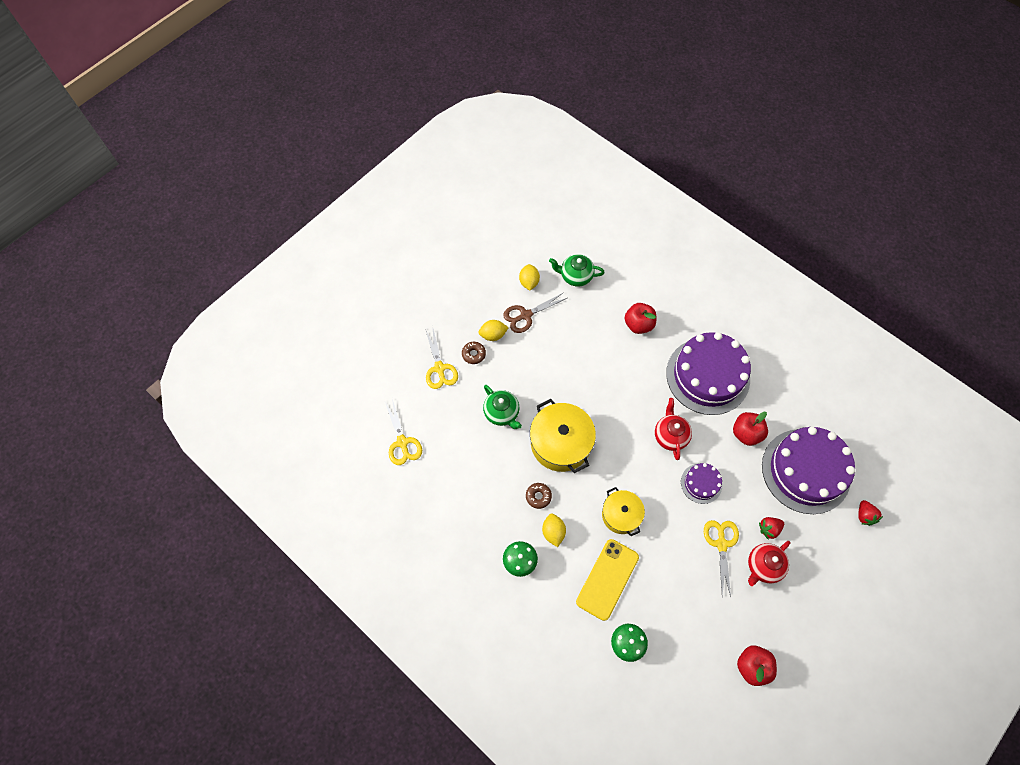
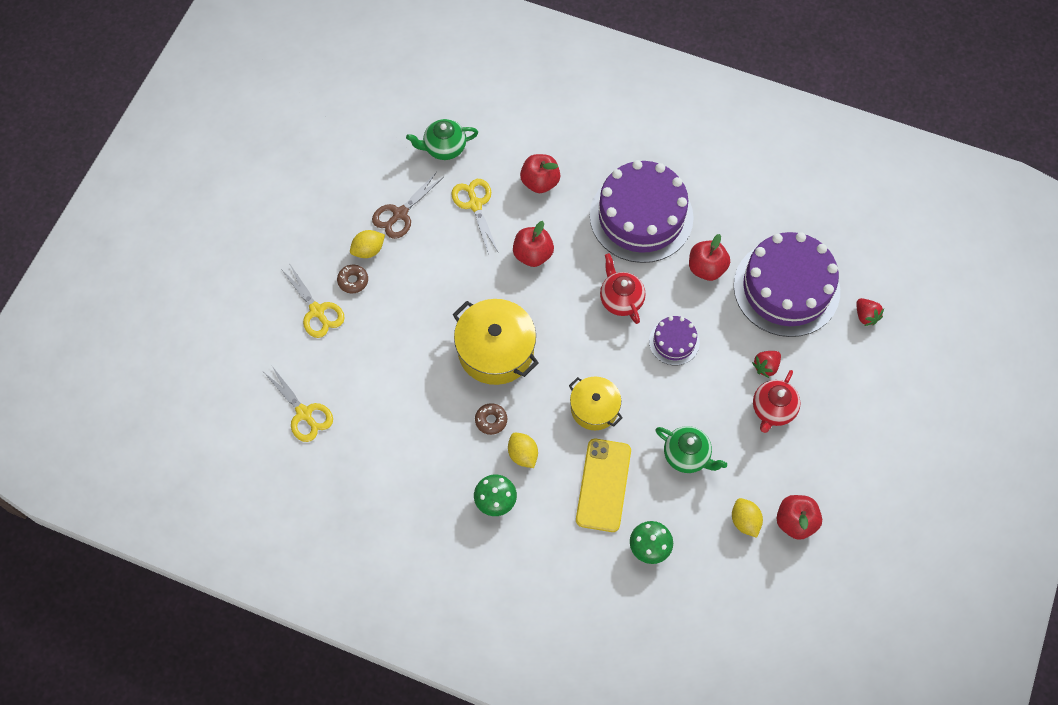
camera: 20 degrees left, 0 degrees up
(502, 413) = (413, 339): green teapot -> green teapot (687, 455)
(529, 282) = (389, 173): yellow lemon -> yellow lemon (745, 521)
(614, 378) = (533, 254): none -> red apple
(721, 544) = (719, 401): yellow scissors -> yellow scissors (475, 204)

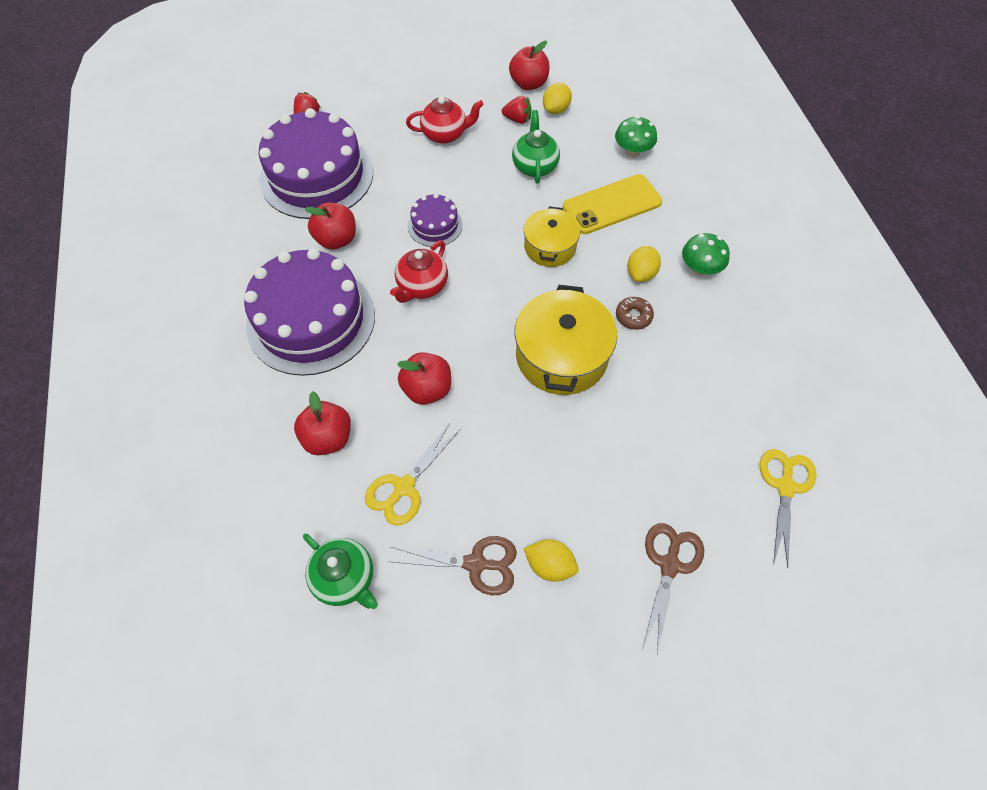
camera: 125 degrees left, 5 degrees down
(317, 311) = (669, 565): yellow scissors -> brown scissors
(353, 281) = (601, 553): brown donut -> none
(766, 366) = (408, 155): red strawberry -> red strawberry (517, 119)

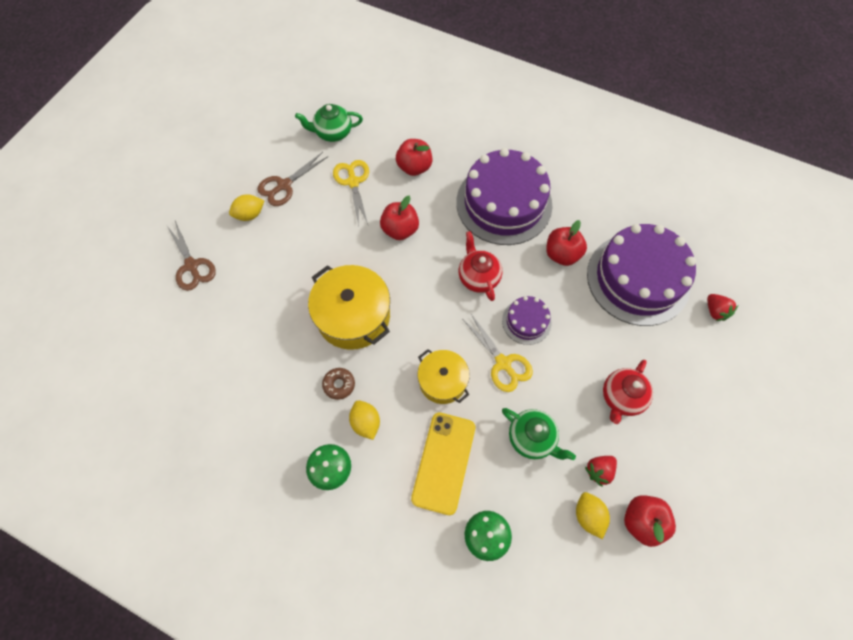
camera: 130 degrees right, 5 degrees up
(785, 487) = (158, 362): yellow scissors -> yellow scissors (503, 363)

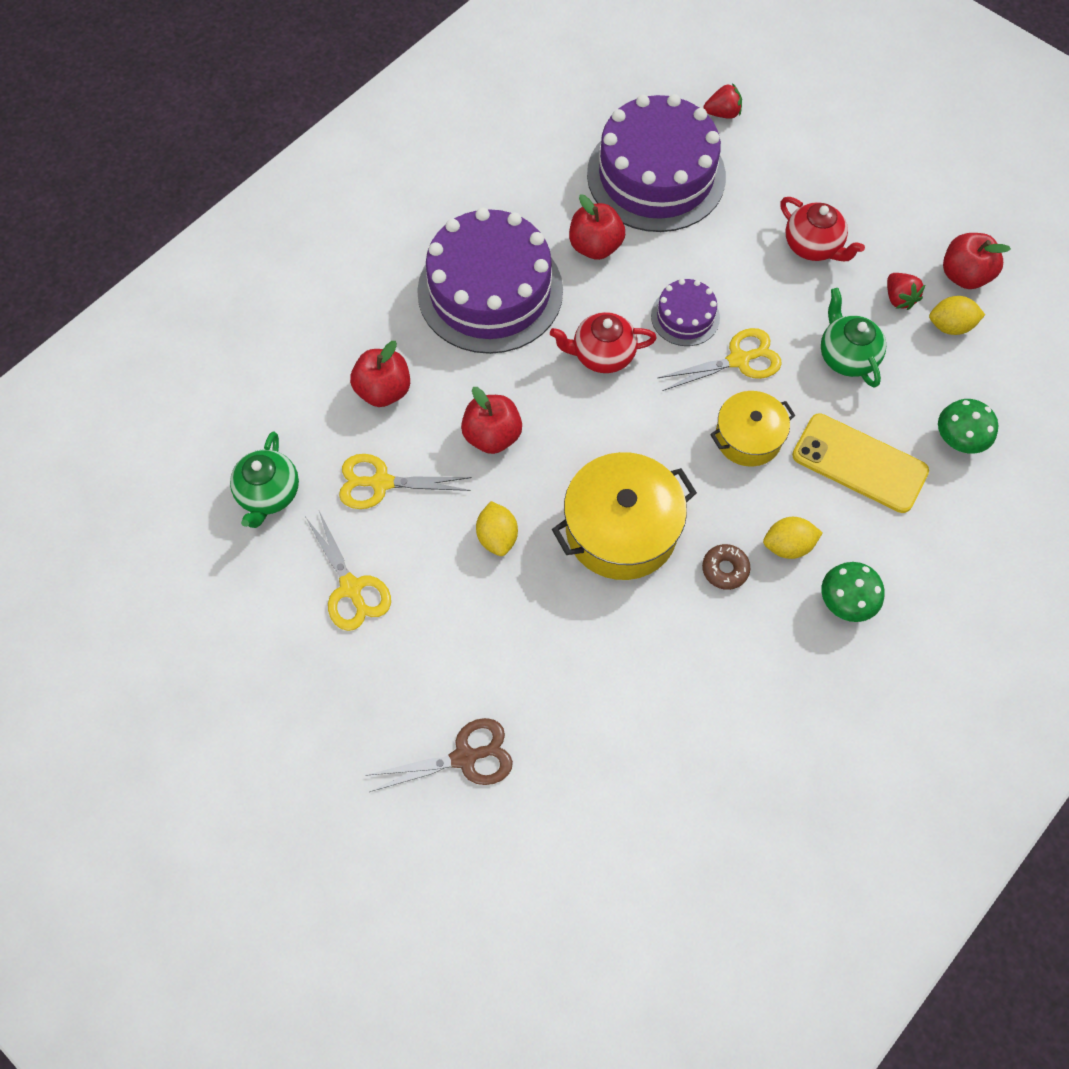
camera: 75 degrees left, 0 degrees up
(250, 215) = (392, 651): yellow lemon -> yellow lemon (497, 537)
(284, 185) = (351, 588): brown scissors -> yellow scissors
(532, 438) = (846, 356): green teapot -> green teapot turned 75 degrees counterclockwise

